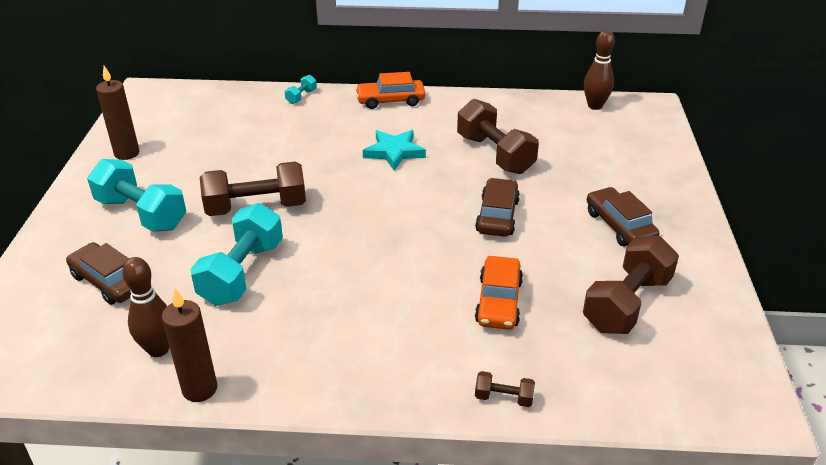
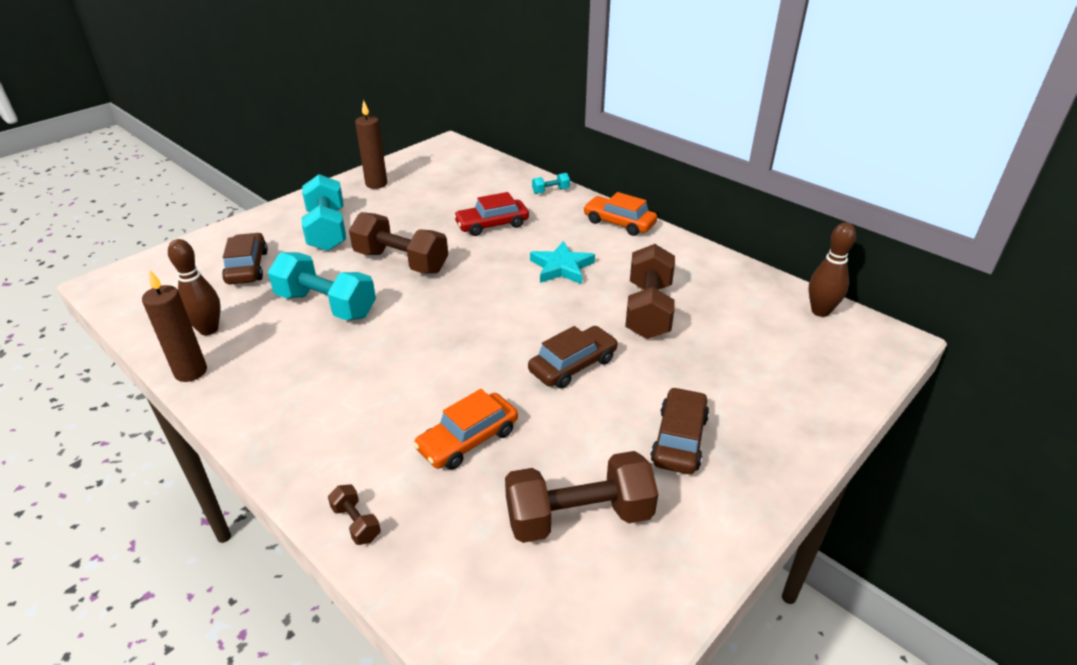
camera: 40 degrees right, 0 degrees up
(242, 273) = (326, 305): turquoise dumbbell -> turquoise dumbbell turned 60 degrees clockwise
(291, 144) = (492, 224): none -> red car

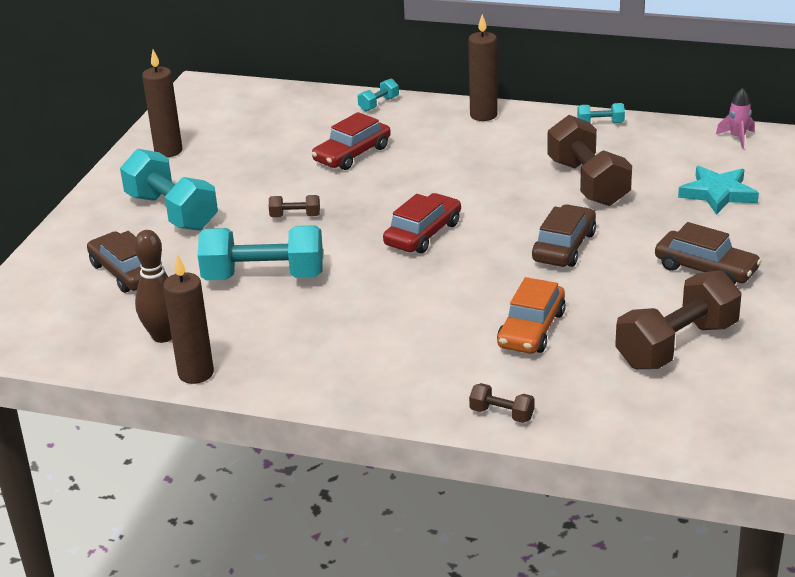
camera: 25 degrees left, 5 degrees down
(401, 262) = (295, 216): brown dumbbell -> brown dumbbell, size x0.44
(474, 310) = (423, 234): none -> red car
(561, 267) = (468, 172): turquoise star -> turquoise star (718, 194)
(619, 223) = (483, 115): orange car -> brown candle
(679, 439) = (705, 269): brown car -> brown car turned 135 degrees clockwise
(707, 259) = (600, 123): none -> turquoise dumbbell
(820, 311) = (737, 138): brown bowling pin -> pink rocket

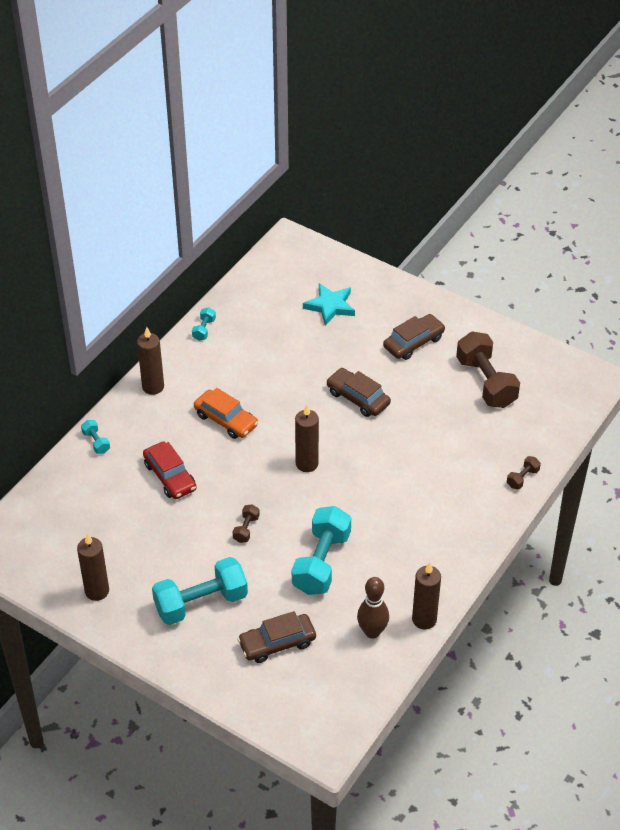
camera: 75 degrees left, 15 degrees up
(423, 234) = (307, 464): red car -> brown candle
(531, 329) = (443, 441): orange car -> orange car (226, 420)
(587, 183) = (283, 362): brown dumbbell -> none
(737, 138) = (264, 271): pink rocket -> none

